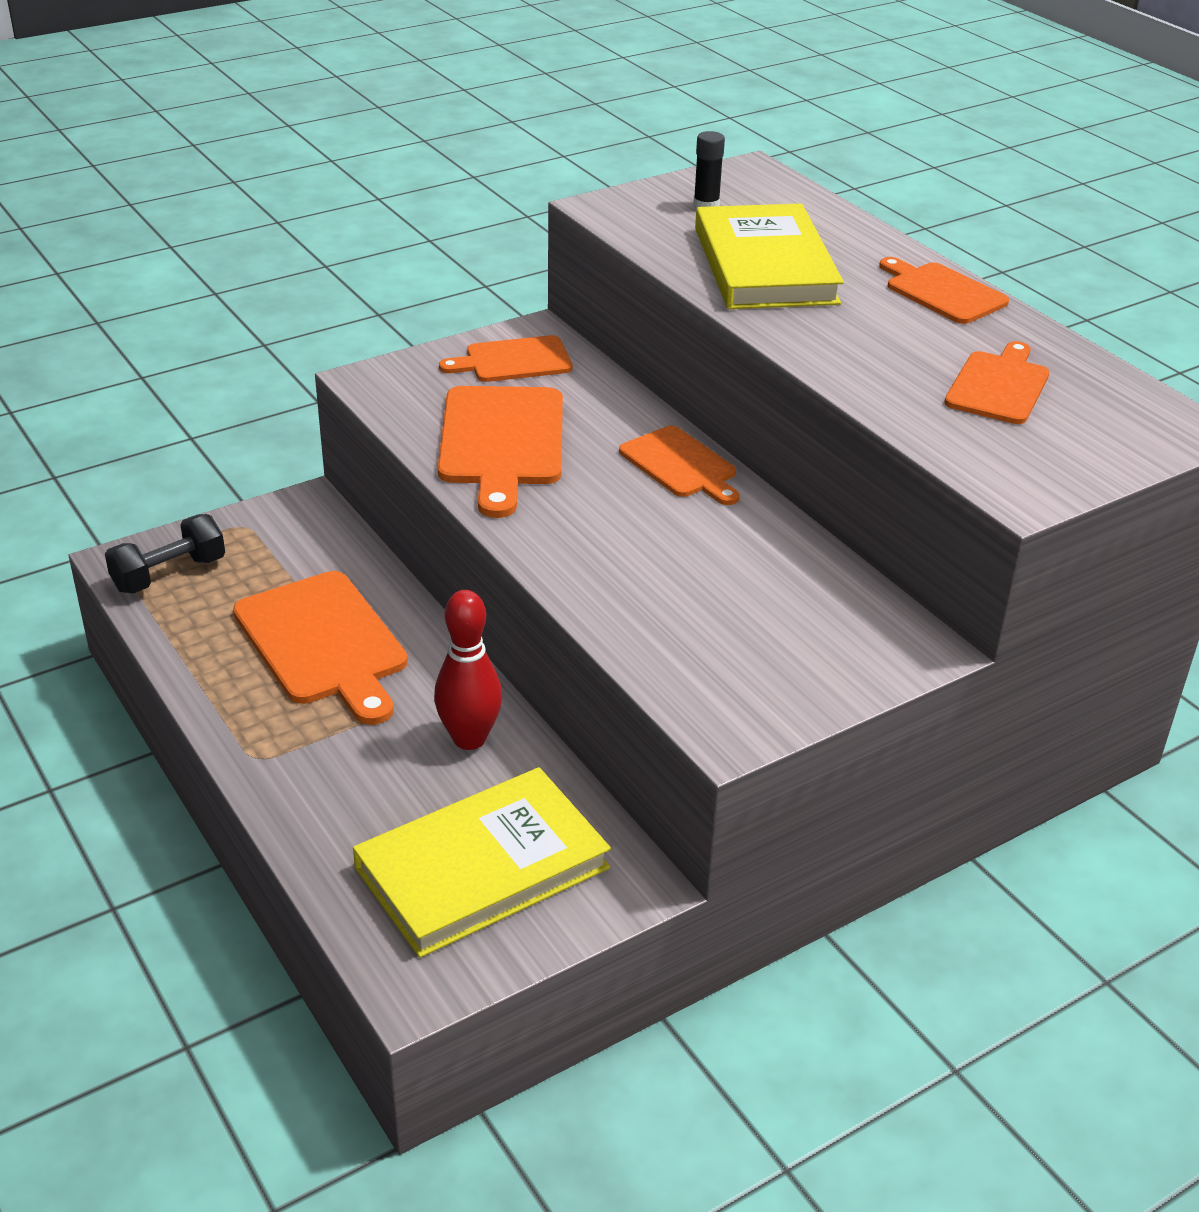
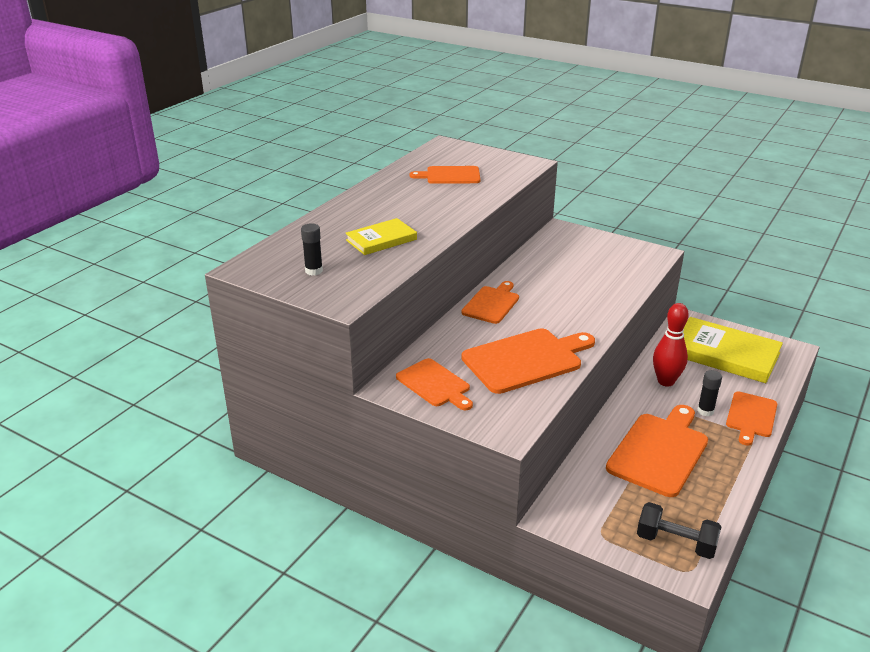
camera: 115 degrees left, 5 degrees down
(358, 742) = (705, 411): none -> black glue stick
(764, 266) = (381, 240): yellow book -> yellow book, size x0.58
(942, 292) = (369, 196): orange cutting board -> orange cutting board (751, 416)

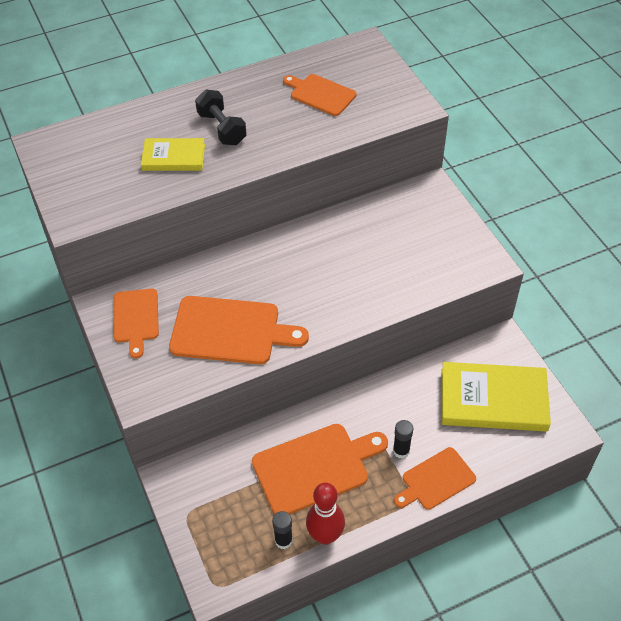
camera: 35 degrees right, 20 degrees up
(314, 271) = (86, 171): black glue stick -> black glue stick (283, 540)
(492, 304) = (269, 252): orange cutting board -> none
(665, 381) = (402, 400): red bowling pin -> red bowling pin (325, 535)
(675, 543) = (233, 557): black dumbbell -> black dumbbell (222, 128)
(724, 354) = (493, 400): yellow book -> yellow book turned 60 degrees counterclockwise

